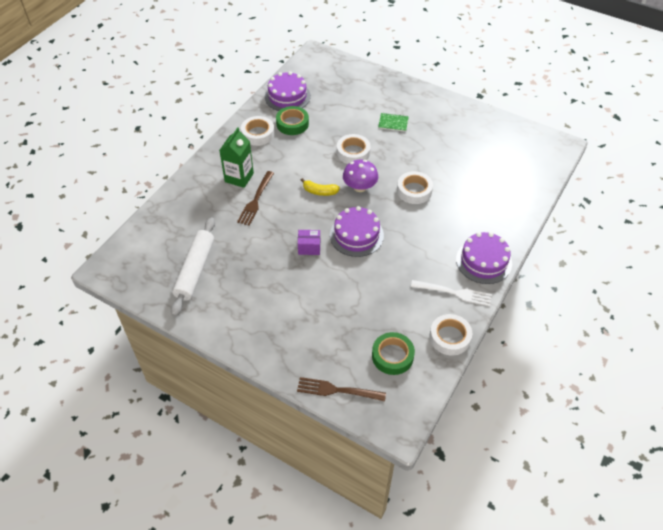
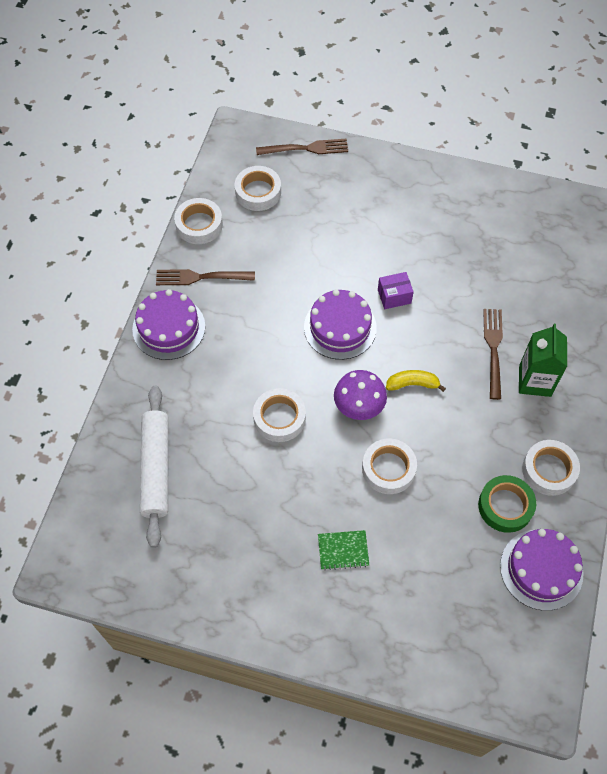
camera: 165 degrees right, 10 degrees up
(195, 270) = (516, 236): white rolling pin -> white rolling pin (156, 468)
(392, 356) = (258, 192): green tape -> white tape
(454, 293) = (201, 277): white fork -> brown fork

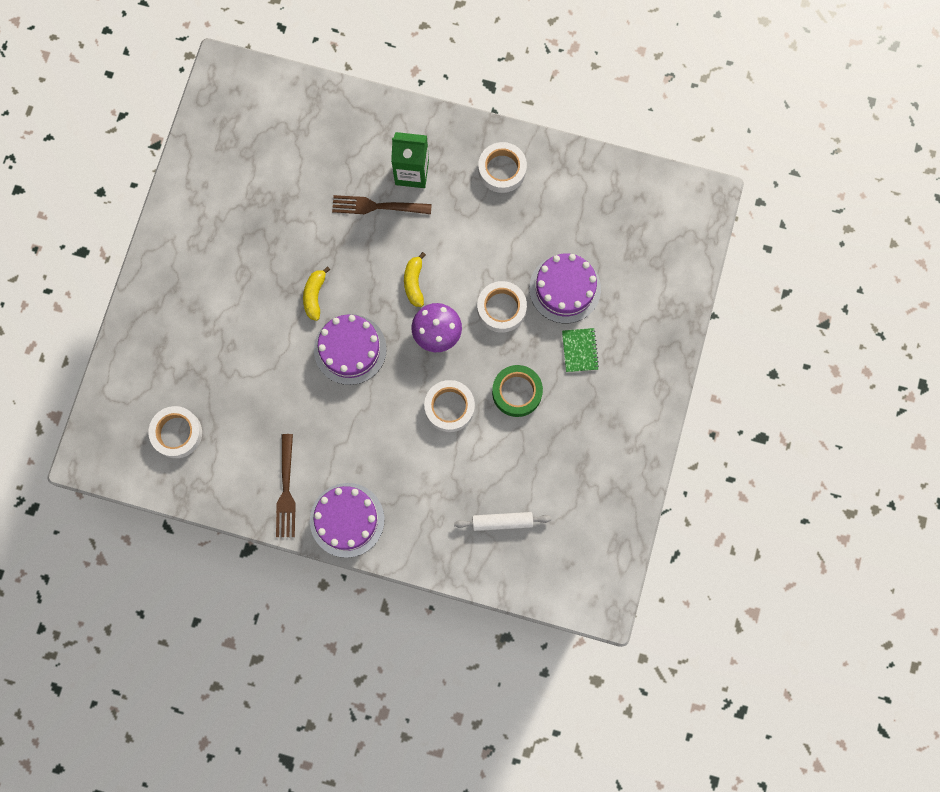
camera: 90 degrees left, 15 degrees up
(156, 468) = (502, 522): white rolling pin -> white rolling pin, size x0.60
(199, 225) = (218, 495): white tape -> none
(306, 148) = (118, 382): brown fork -> none
(394, 296) = (315, 296): purple box -> yellow banana
(505, 506) = (536, 210): green tape -> green tape (517, 392)
(541, 569) = (593, 186): purple cake -> purple cake (565, 288)

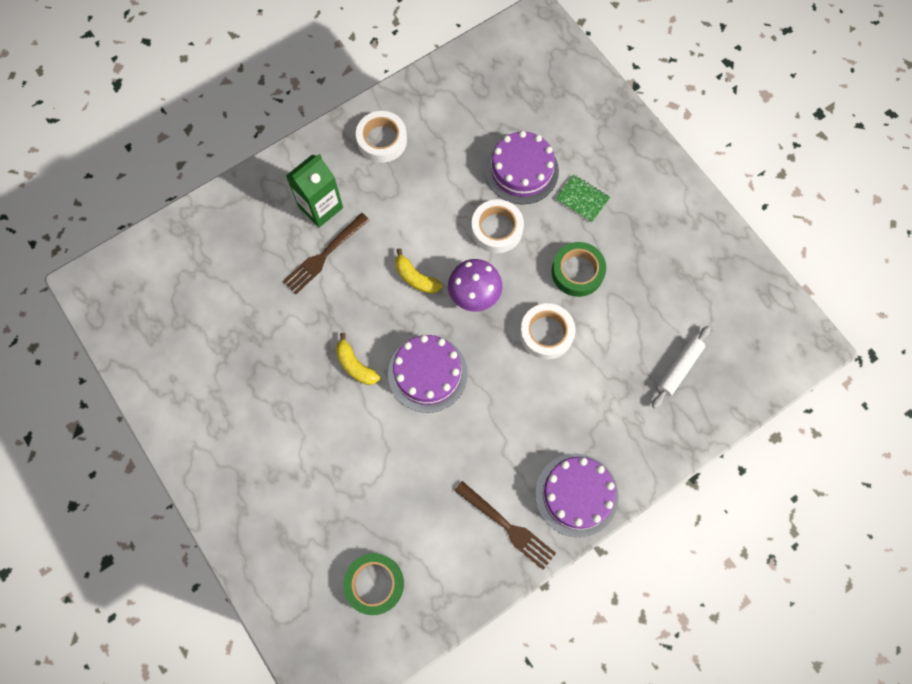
camera: 50 degrees left, 5 degrees down
(177, 433) = (374, 584): white tape -> green tape

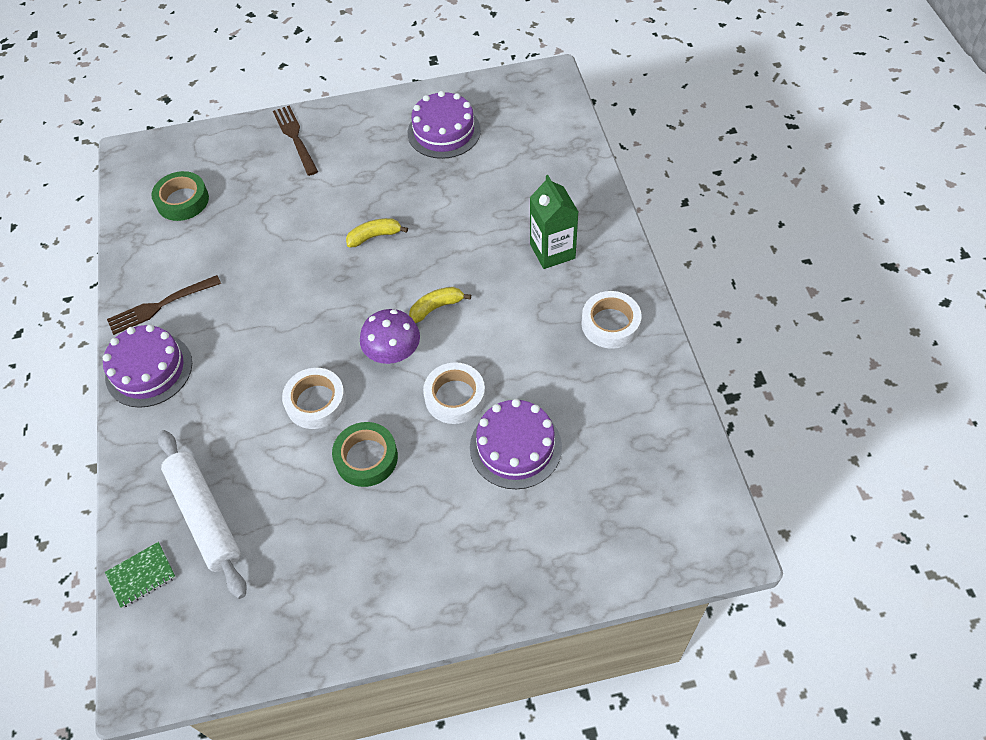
camera: 115 degrees right, 15 degrees down
(324, 255) = (498, 241): brown fork -> brown fork (295, 138)
(427, 373) = (334, 288): purple cake -> purple cake (444, 131)
(582, 199) = (451, 498): green notebook -> green notebook (141, 575)
(679, 368) = (204, 516): white rolling pin -> white rolling pin, size x1.68

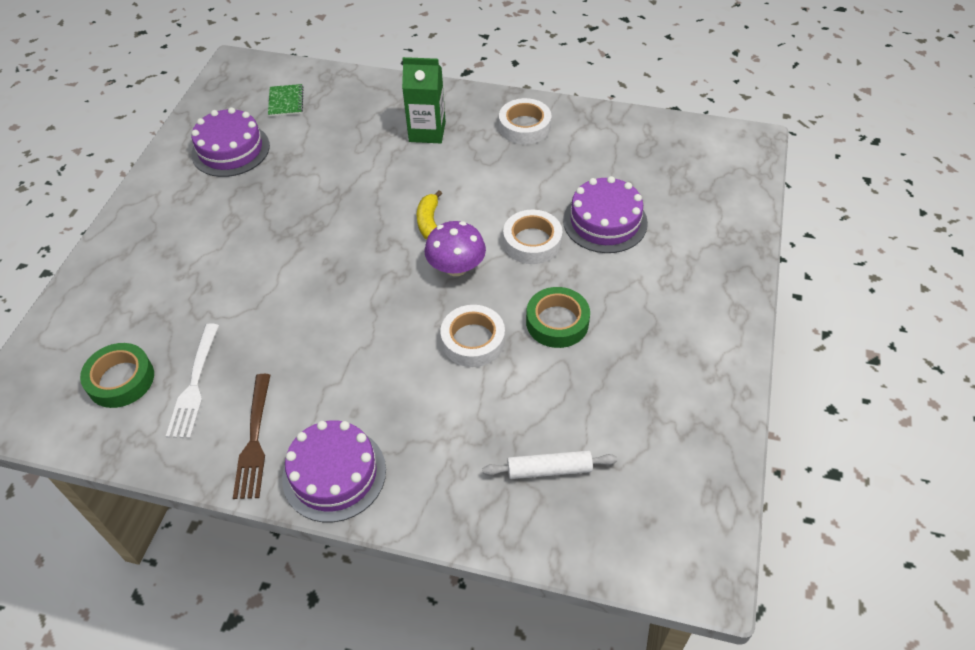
camera: 65 degrees left, 5 degrees down
(141, 575) = (588, 546): green notebook -> green notebook (286, 101)
(195, 244) = (194, 384): none -> white fork
(204, 516) = (549, 469): white rolling pin -> white rolling pin, size x0.60
(295, 138) = (127, 257): brown fork -> none
(374, 236) = (312, 237): yellow banana -> none

